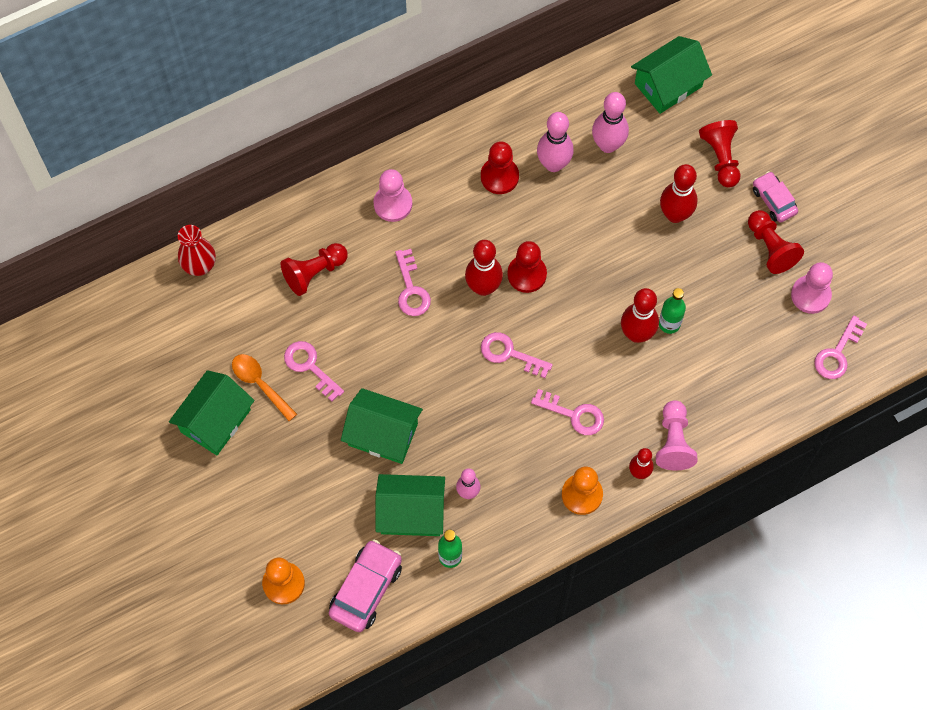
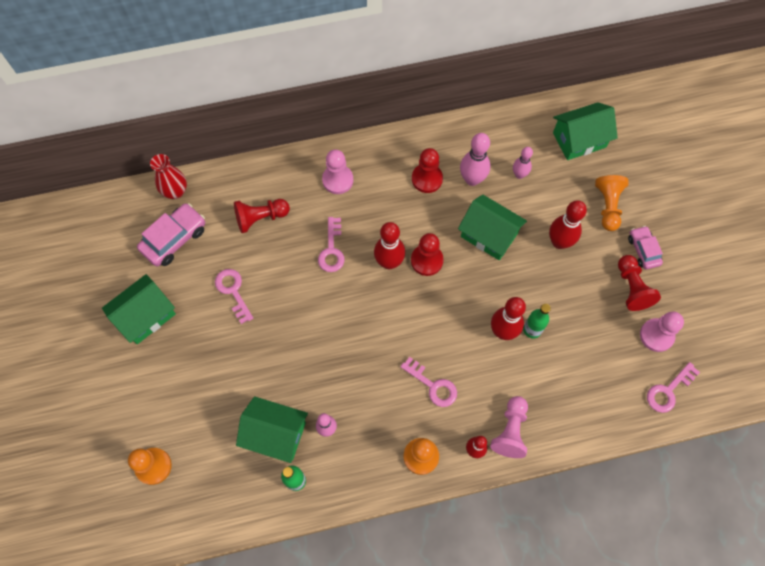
camera: 15 degrees right, 0 degrees up
(260, 384) = (190, 295): orange spoon -> none
(366, 589) = (218, 490): pink car -> pink car (174, 239)
(383, 434) = (273, 361): green house -> green house (489, 235)
(510, 354) = (395, 321): pink key -> none
(608, 145) = (519, 175): pink bowling pin -> pink bowling pin, size x0.62
(721, 158) = (608, 206): red pawn -> orange pawn

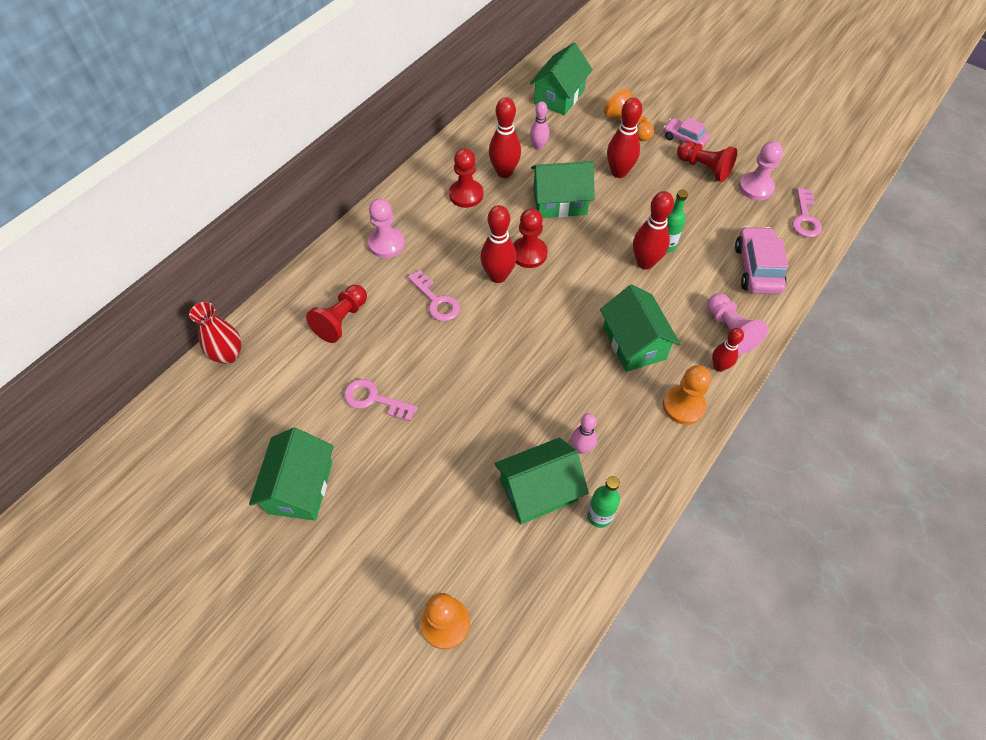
camera: 40 degrees left, 10 degrees down
(174, 239) = (266, 396): pink car -> pink car (757, 268)
(433, 385) = (634, 343): pink key -> green house
(472, 179) = (504, 172): pink bowling pin -> red bowling pin

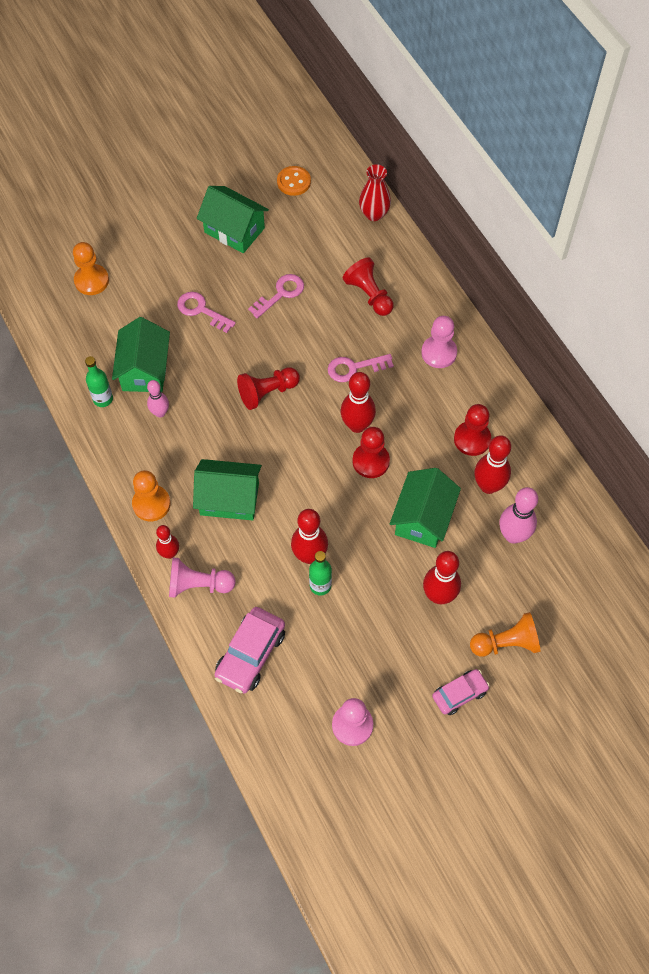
camera: 115 degrees right, 5 degrees up
(202, 454) = (293, 182): none -> orange button
(538, 146) = (513, 535): pink bowling pin -> pink bowling pin, size x1.61
(559, 97) = (587, 595): green house -> none
(704, 168) = (405, 687): red pawn -> red pawn (267, 392)
(757, 268) = (251, 654): pink car -> pink car turned 90 degrees clockwise
(805, 218) = (287, 748): pink key -> pink key (201, 310)

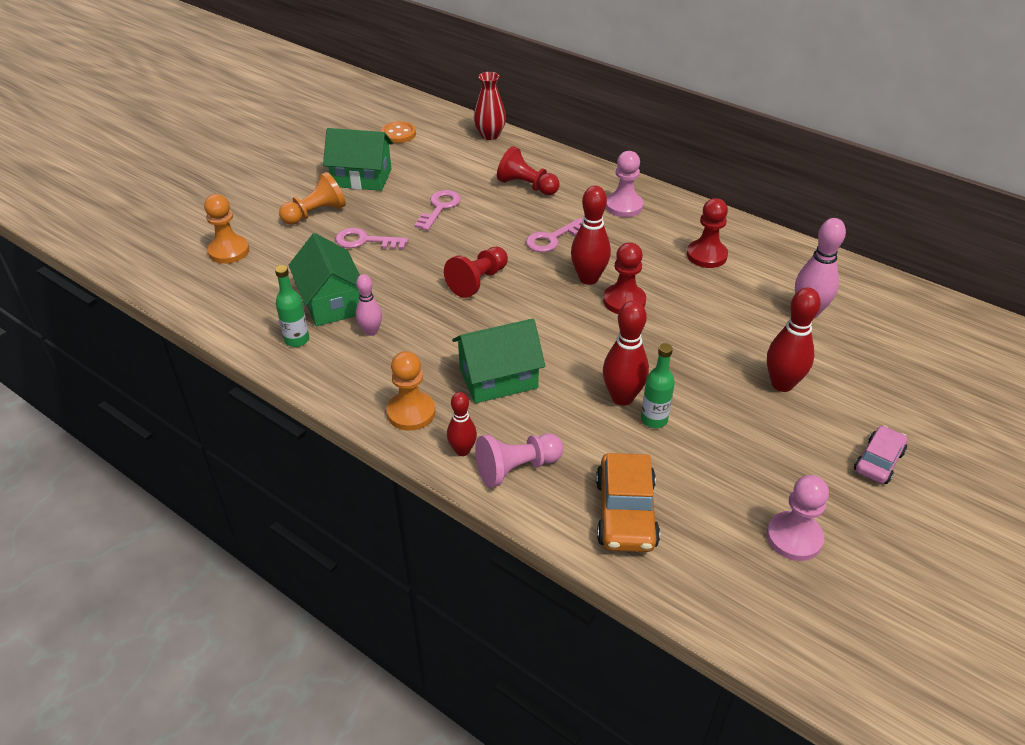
camera: 25 degrees left, 20 degrees down
(251, 654) = (626, 513): pink car -> orange car
(423, 518) = (712, 327): green house -> none
(488, 486) = (752, 283): red bowling pin -> none
(506, 643) = (882, 399): orange pawn -> orange pawn (315, 213)

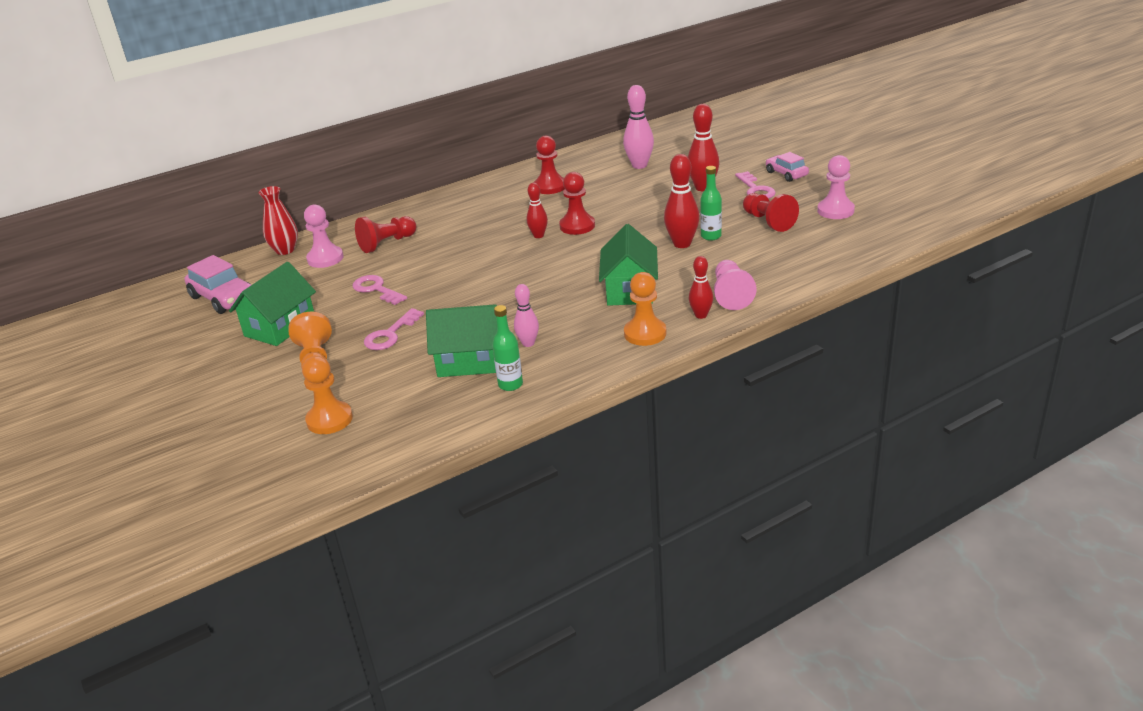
camera: 65 degrees left, 10 degrees down
(398, 134) = (223, 298): orange button -> pink car
(478, 281) = (501, 283): red pawn -> red pawn (768, 221)
(552, 238) = (473, 243): pink key -> pink key (755, 189)
(588, 278) = (538, 235): red bowling pin -> red bowling pin, size x0.62
(624, 206) = (458, 207): pink pawn -> pink pawn (325, 258)
(626, 513) = (792, 260): orange car -> none

